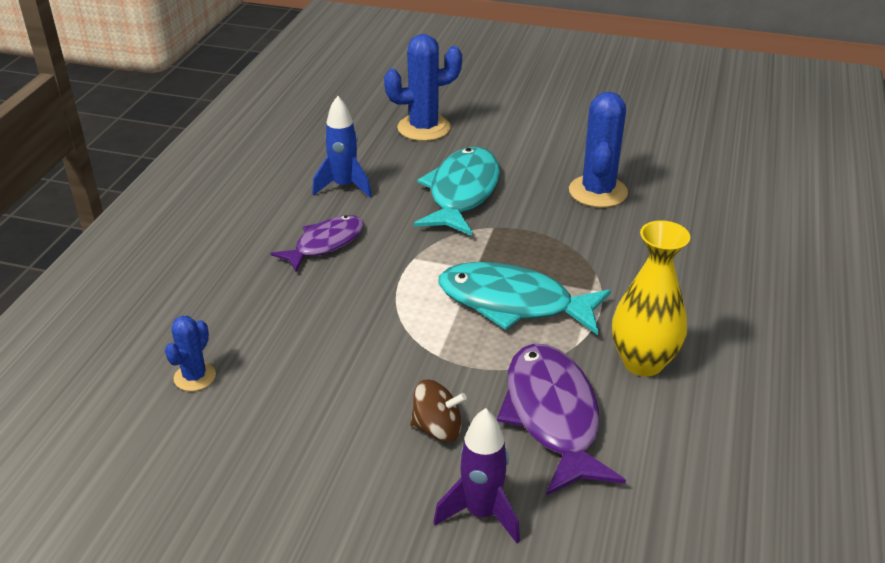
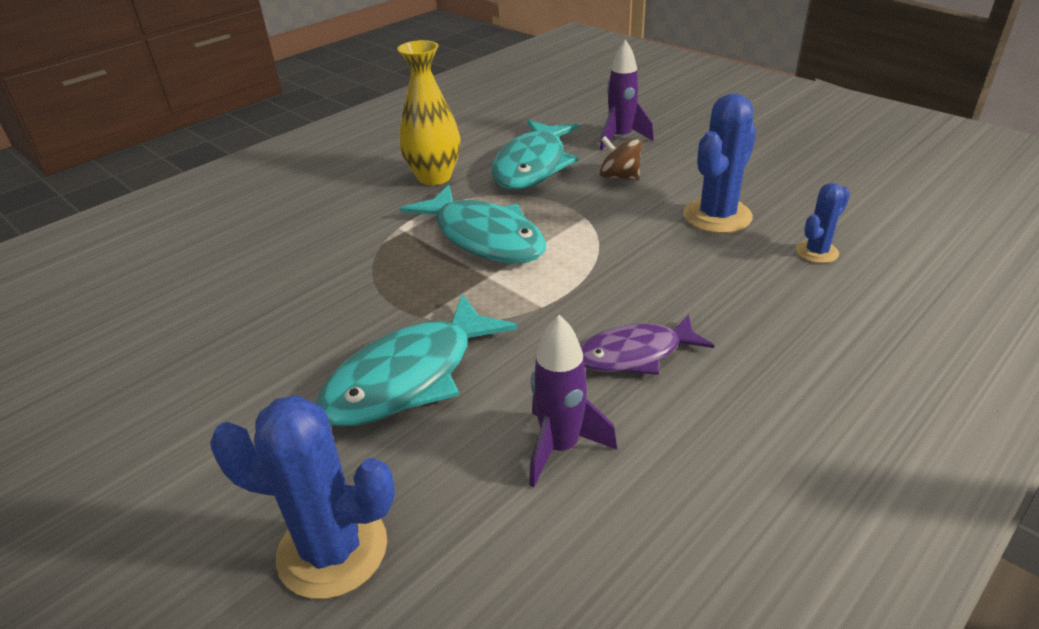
camera: 150 degrees left, 0 degrees up
(344, 186) = (560, 447): blue rocket -> purple rocket
(552, 416) = (532, 166): purple fish -> turquoise fish
(598, 192) = (257, 325): blue cactus -> blue cactus (717, 216)

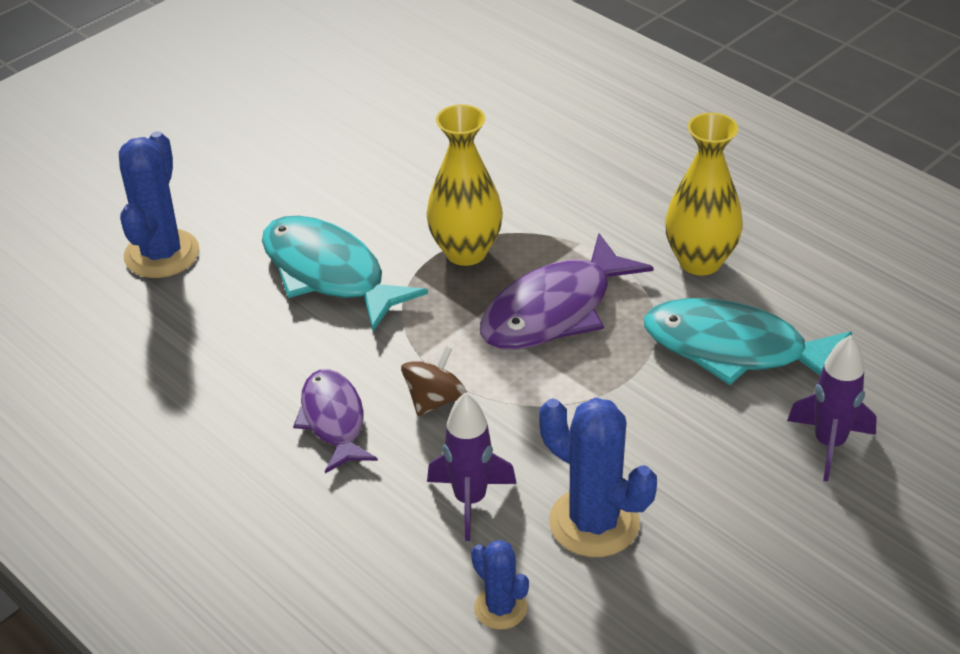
camera: 90 degrees right, 5 degrees up
(395, 286) = (466, 252): none -> yellow vase
(484, 237) = (554, 310): turquoise fish -> purple fish
(560, 447) = (227, 366): purple rocket -> purple rocket (470, 500)
(619, 177) = (704, 434): brown spinning top -> brown spinning top (435, 400)

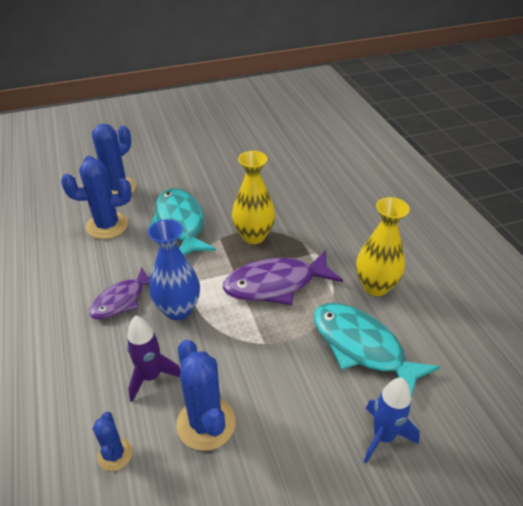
camera: 25 degrees right, 0 degrees up
(203, 320) = (107, 225): none -> blue cactus
(333, 420) = (121, 300): purple fish -> purple fish turned 150 degrees counterclockwise
(435, 400) = (178, 310): brown spinning top -> blue vase
(829, 444) = (383, 436): purple rocket -> blue rocket

